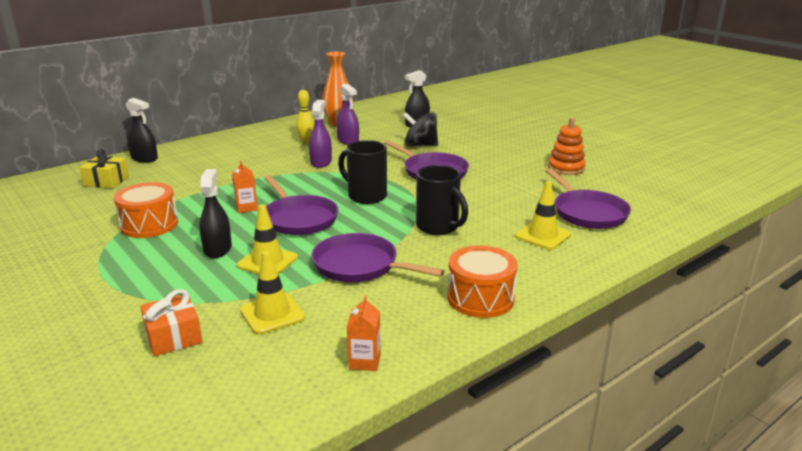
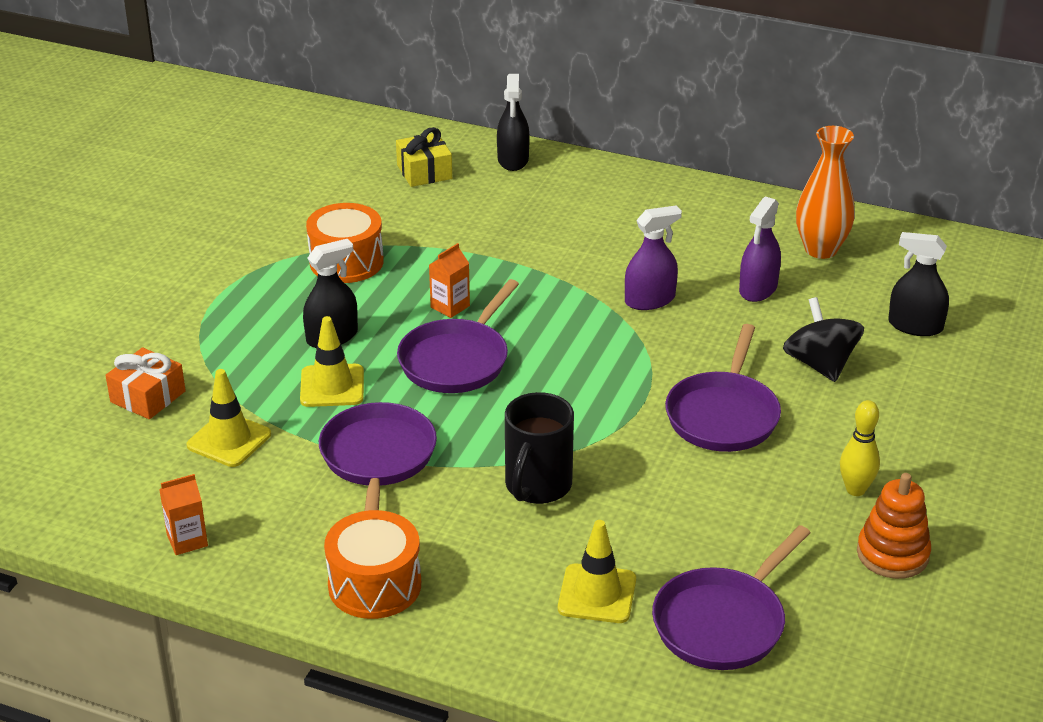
camera: 60 degrees right, 10 degrees up
(306, 142) = (711, 254): yellow bowling pin -> yellow bowling pin (855, 489)
(366, 196) = (575, 386): black mug -> none

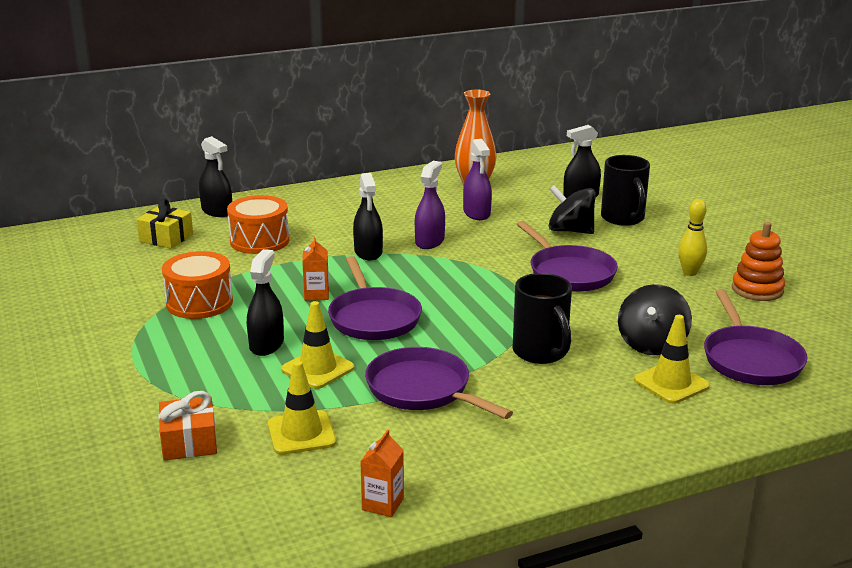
camera: 45 degrees left, 10 degrees down
(374, 585) = (550, 452): orange drum -> orange drum (259, 241)
(571, 282) = (368, 252): none -> black spray bottle
(656, 543) = (651, 344): none -> black spinning top
(911, 381) = (623, 218): none -> black mug

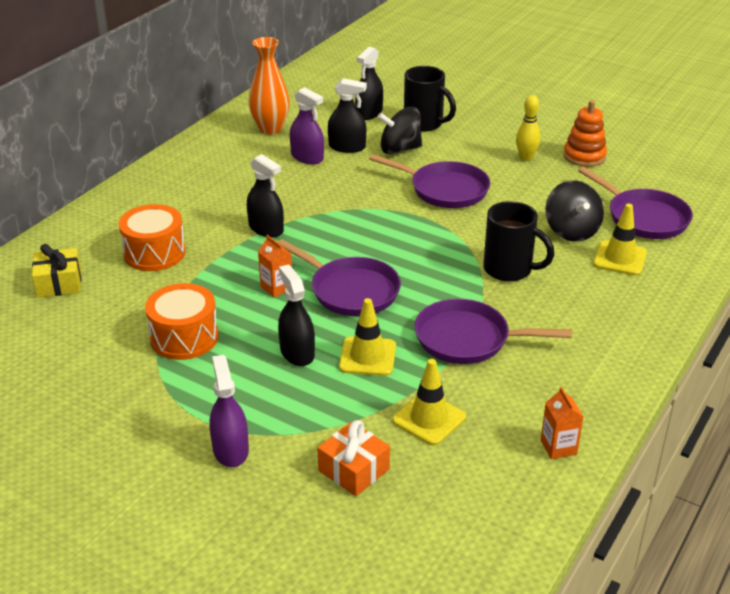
camera: 35 degrees left, 10 degrees up
(217, 211) = (70, 236): black spray bottle -> black spray bottle (347, 147)
(429, 241) = (303, 199): purple spray bottle -> purple spray bottle (230, 450)

